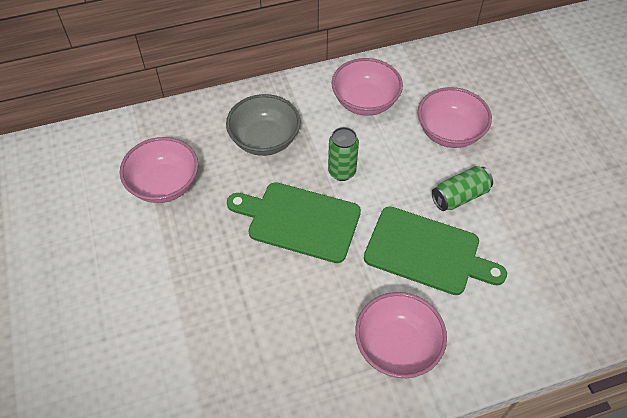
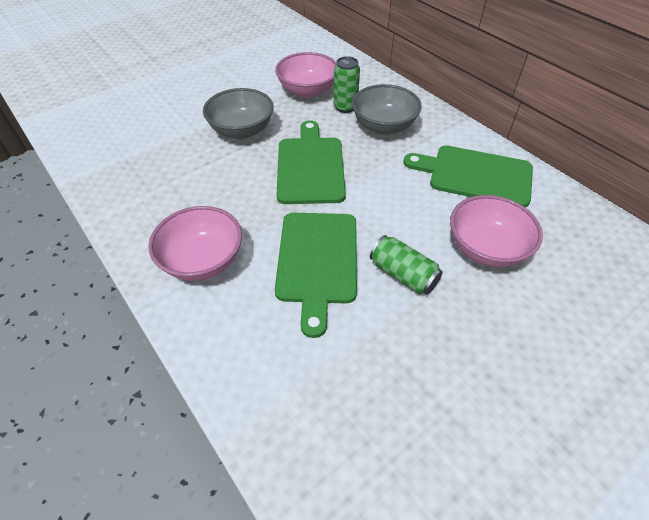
camera: 70 degrees right, 5 degrees down
(207, 268) = (242, 130): none -> grey bowl
(342, 172) = (379, 179): green can -> green can (345, 107)
(365, 102) = (475, 175): pink bowl -> green cutting board

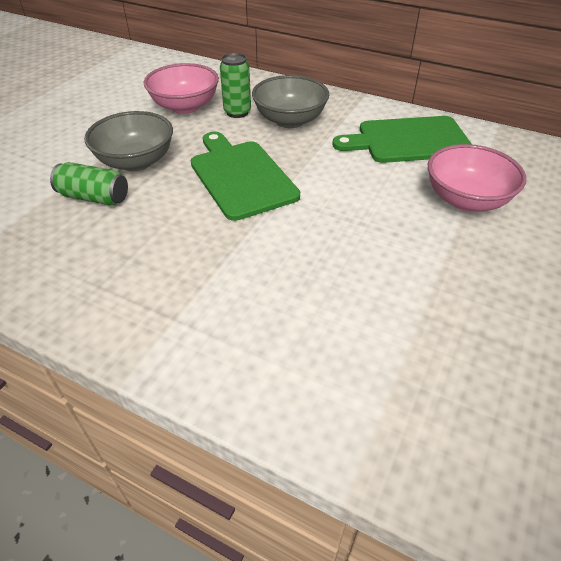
camera: 25 degrees left, 5 degrees down
(203, 260) = (184, 307): pink bowl -> none
(317, 261) = (315, 264): green cutting board -> none
(403, 274) = (410, 247): green can -> green can (94, 197)

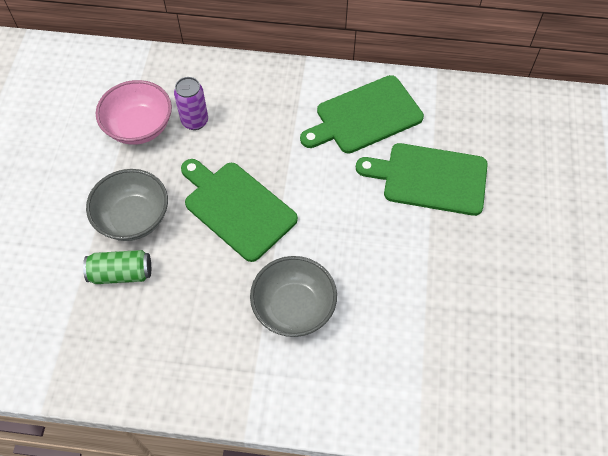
camera: 20 degrees left, 15 degrees up
(237, 112) = (195, 121): green can -> purple can
(290, 120) = (249, 118): grey bowl -> grey bowl (294, 307)
(466, 200) = (430, 178): pink bowl -> green cutting board

